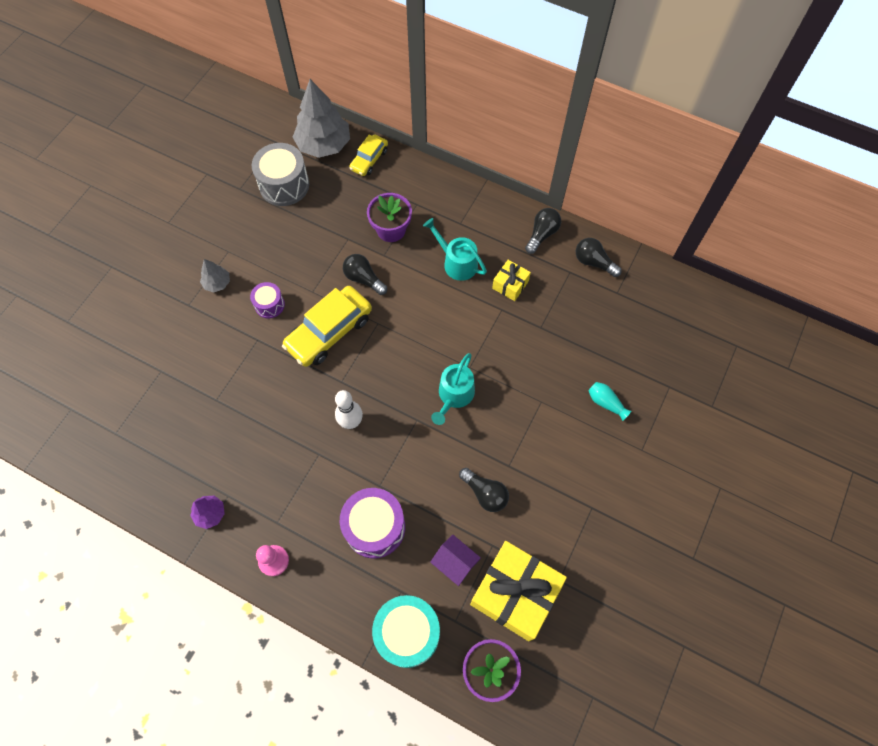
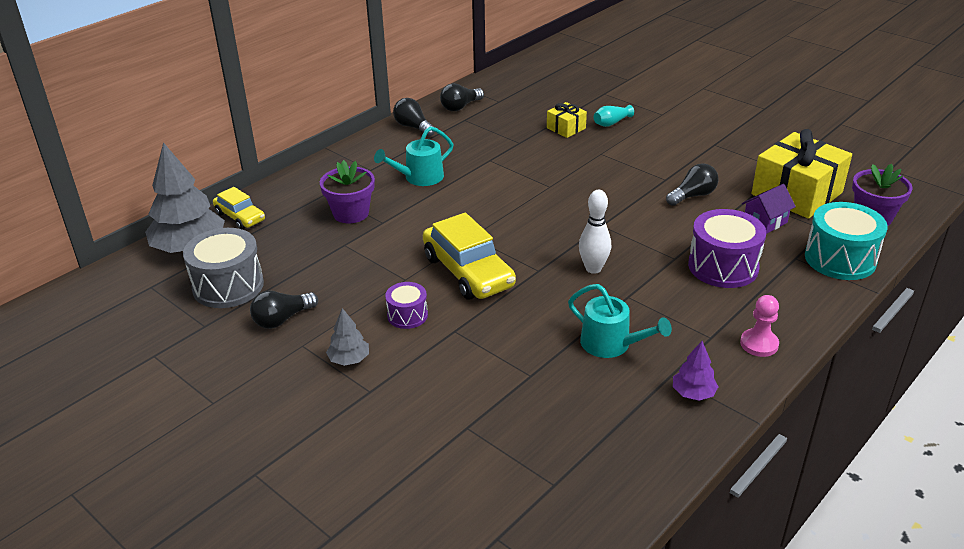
camera: 75 degrees left, 30 degrees down
(364, 279) = (407, 239): black light bulb -> black light bulb (282, 319)
(454, 395) = (579, 199): turquoise watering can -> turquoise watering can (611, 344)
(510, 285) = (463, 151): yellow gift -> yellow gift (566, 128)

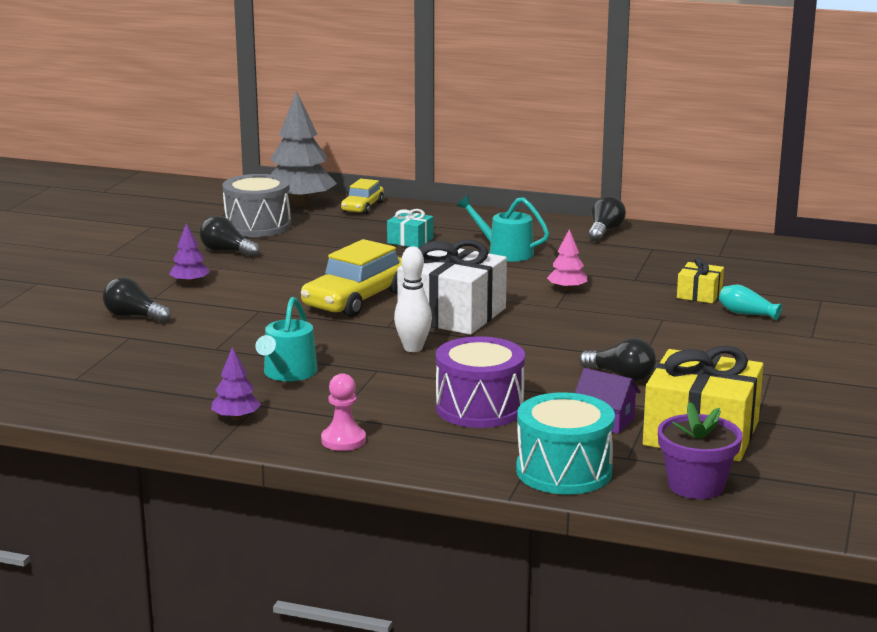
camera: 65 degrees right, 15 degrees down
(349, 359) = (190, 282): grey tree -> purple tree
(351, 213) = (410, 240): purple flower pot -> turquoise gift
(407, 315) = (267, 290): purple drum -> none
(460, 107) = (679, 242): black light bulb -> black light bulb (134, 316)
(518, 173) = (567, 289): none -> pink tree
(534, 234) = (452, 314): none -> white gift

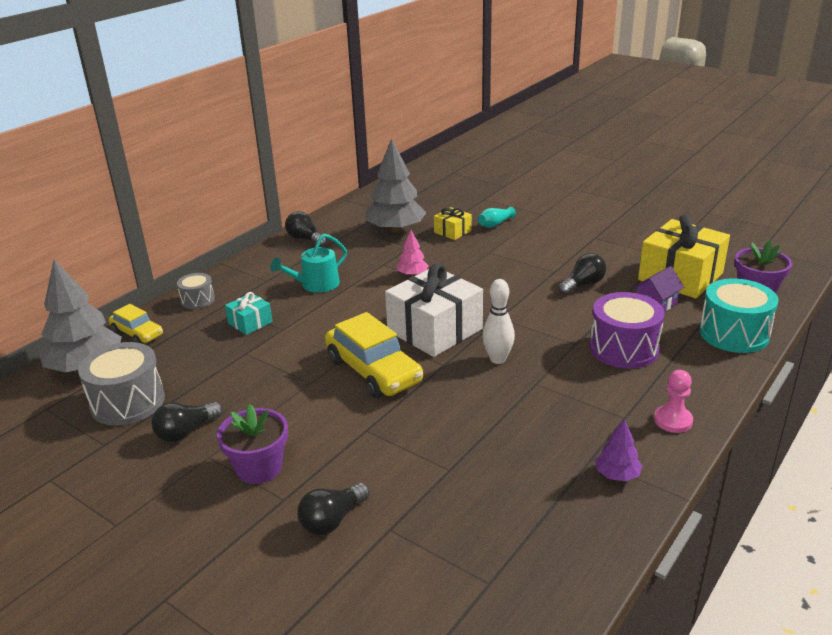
camera: 70 degrees left, 10 degrees up
(190, 282) = (259, 468): purple tree -> purple flower pot
(288, 373) = (526, 432): turquoise watering can -> none
(436, 215) = (198, 300): none -> grey drum
(673, 267) = (396, 230): none -> grey tree

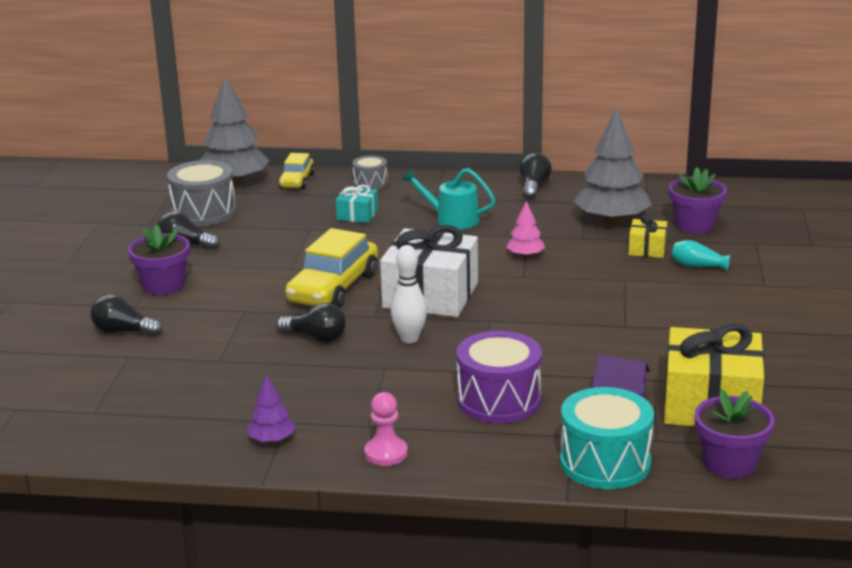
camera: 60 degrees right, 5 degrees down
(437, 208) = (694, 225): none -> purple flower pot
(583, 285) = (614, 348): black light bulb -> black light bulb (316, 338)

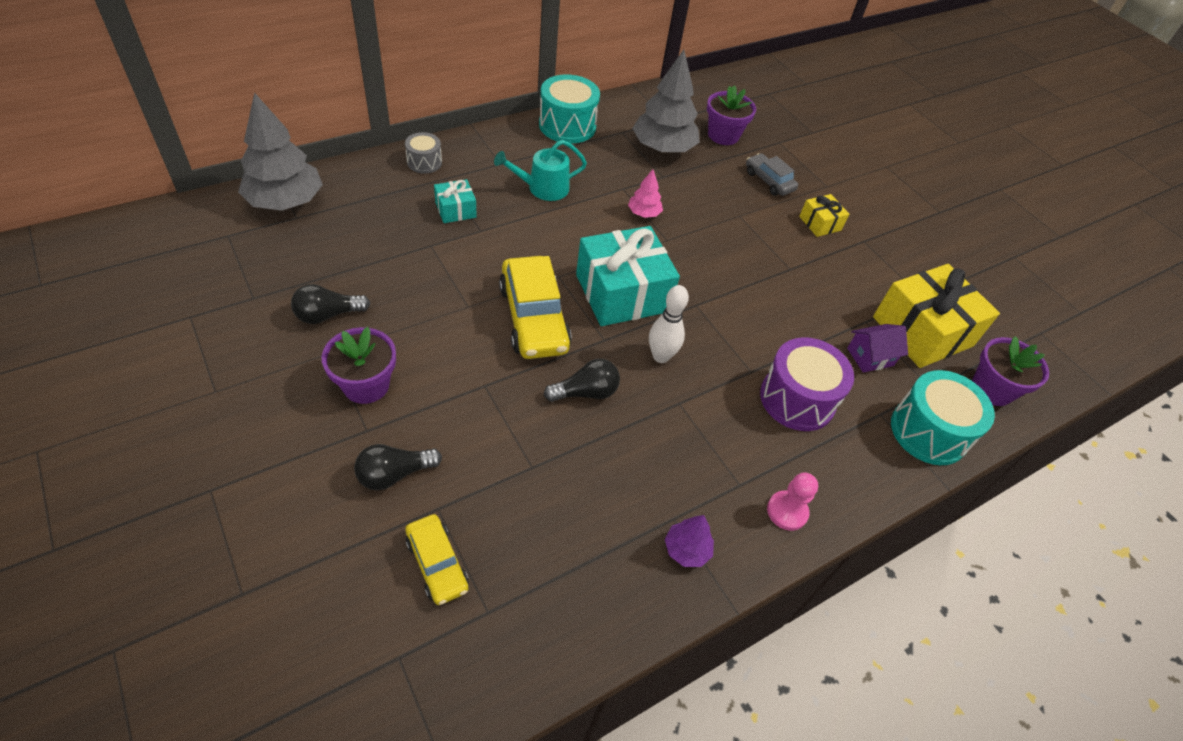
camera: 45 degrees left, 25 degrees up
(204, 212) = (298, 258): grey drum -> none
(297, 181) = (350, 180): yellow car -> yellow car (437, 564)
(430, 295) = (622, 293): white gift -> turquoise gift
(533, 187) = (567, 126): black light bulb -> turquoise drum
(647, 249) = (719, 173): yellow gift -> yellow gift (820, 223)
(697, 266) = (769, 181): turquoise vase -> grey car

